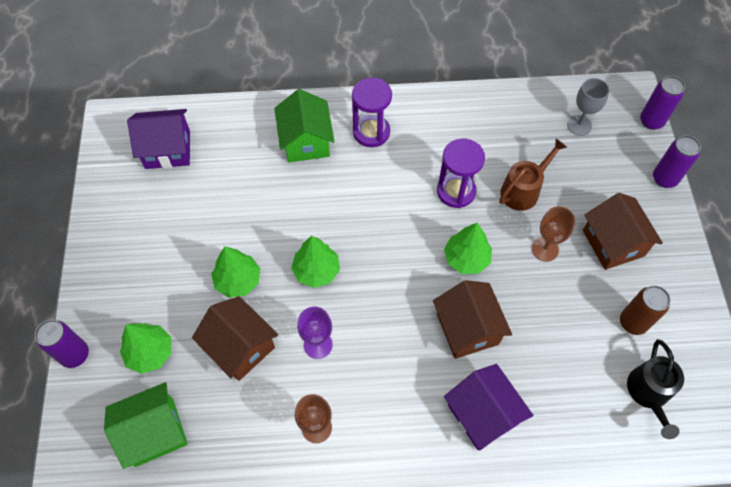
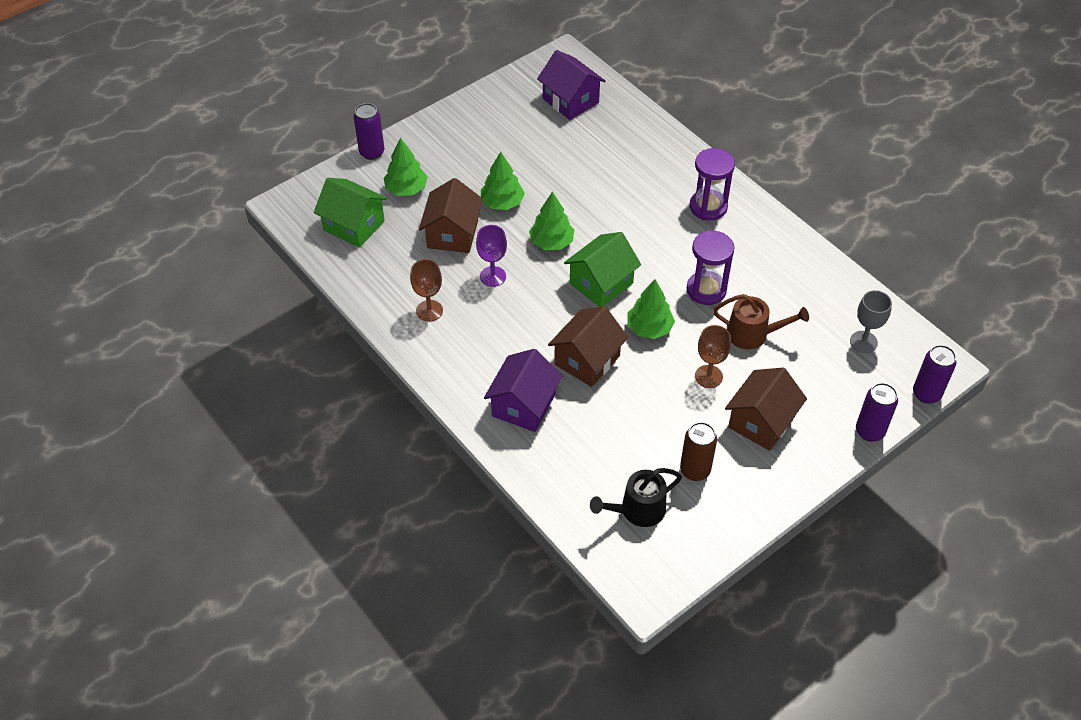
camera: 55 degrees right, 10 degrees down
(306, 141) = (658, 173): green house -> green house (601, 283)

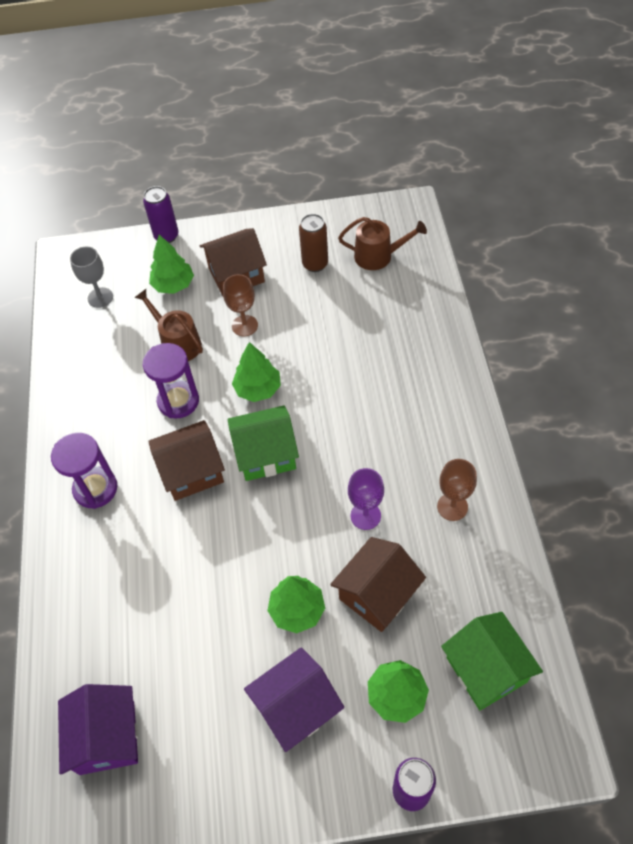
camera: 145 degrees left, 5 degrees up
(523, 405) = (415, 370): purple house -> purple house (296, 707)
(551, 242) = (280, 527): green tree -> green tree (173, 285)
(587, 360) = (333, 385): brown house -> brown house (191, 471)
(638, 510) = (378, 256): black watering can -> brown watering can
(926, 394) = (99, 242): purple can -> none

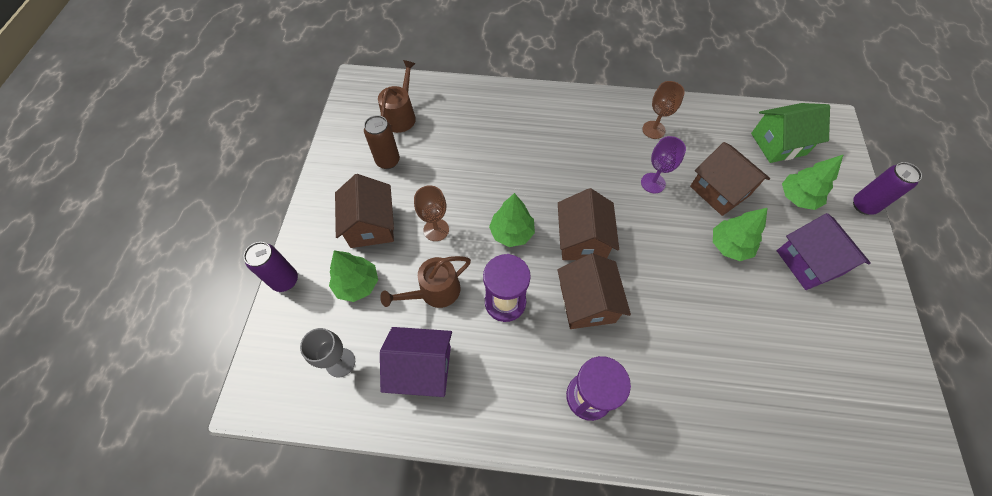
camera: 80 degrees left, 5 degrees up
(107, 737) = (840, 415): purple house -> purple house (422, 368)
(266, 454) = (582, 240): green house -> brown house

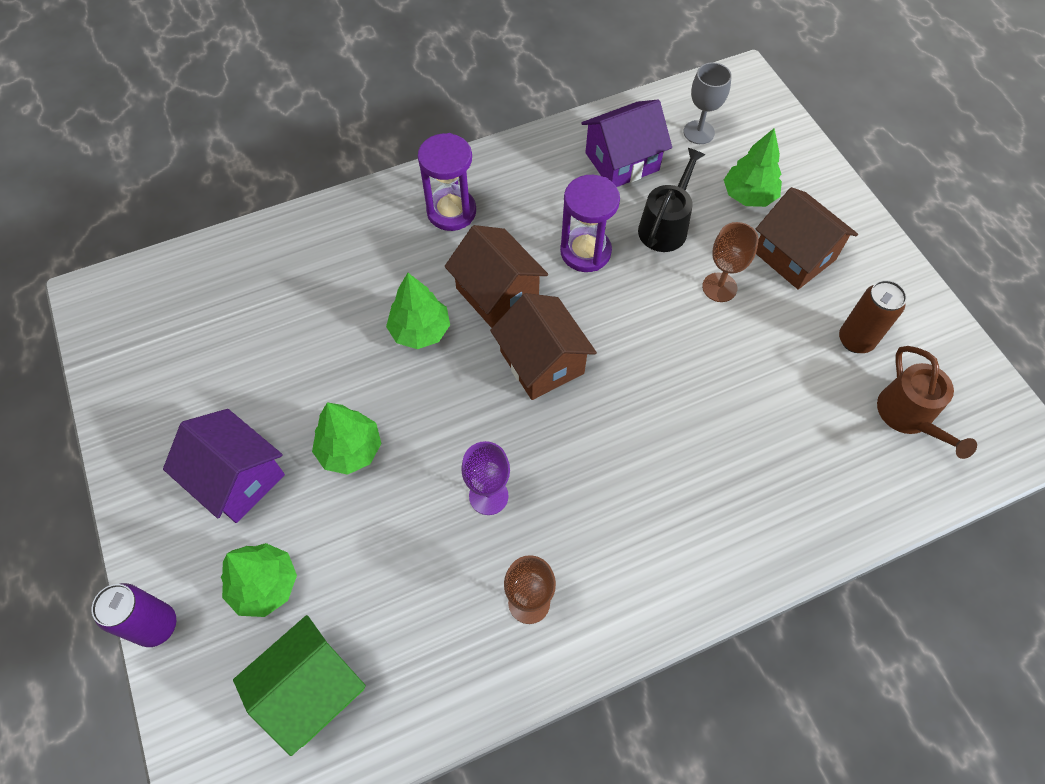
camera: 150 degrees right, 0 degrees up
(285, 280) = (820, 165): purple can -> none
(435, 291) = (665, 226): brown watering can -> black watering can
(512, 232) = (631, 328): green tree -> green tree (420, 331)
(719, 191) = (387, 534): brown house -> none

